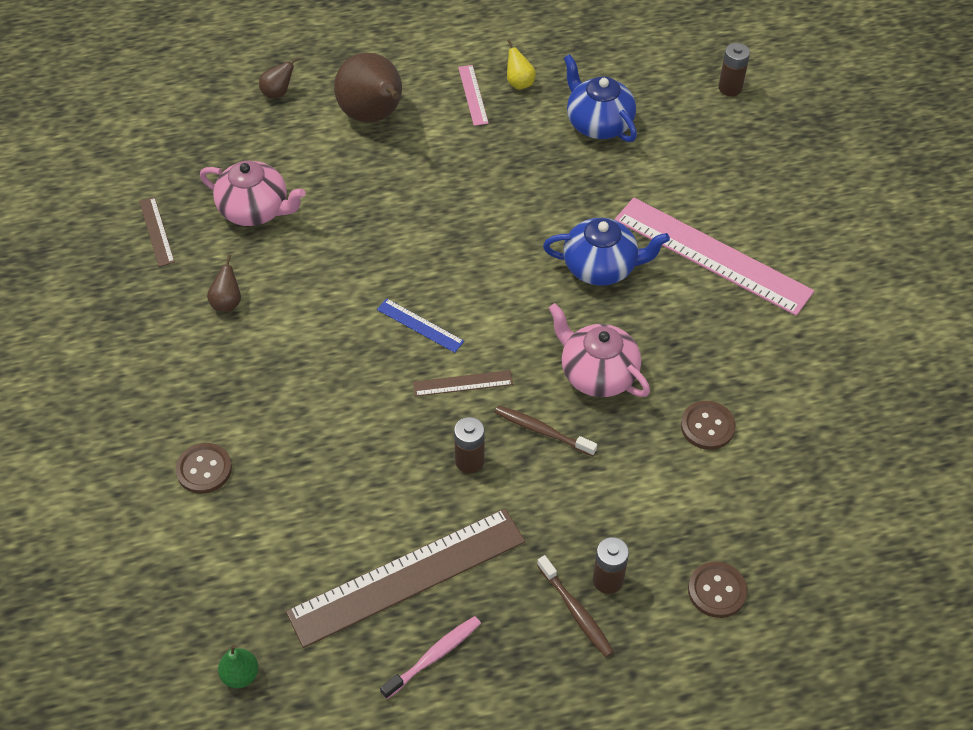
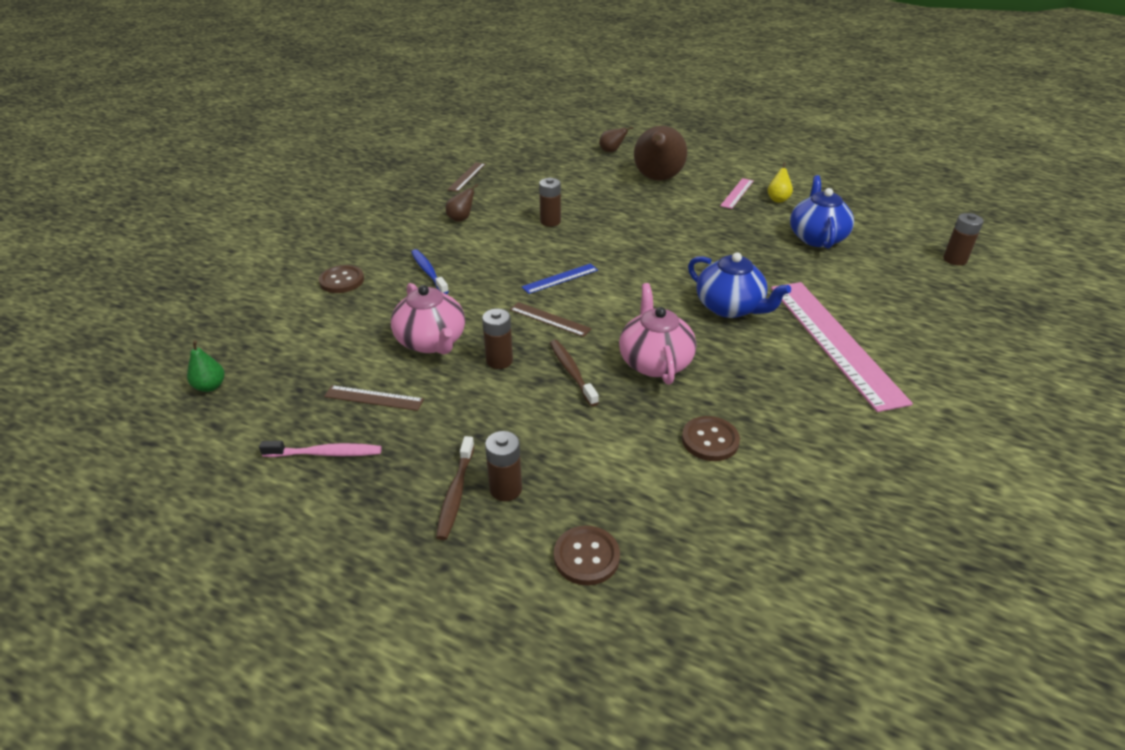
camera: 40 degrees right, 15 degrees down
(255, 210) = (532, 189): pink teapot -> pink teapot (431, 342)
(281, 400) = (428, 272): none -> blue toothbrush
(328, 250) = (550, 221): none -> brown battery
(407, 576) = (374, 398): brown ruler -> brown ruler, size x0.44
(420, 325) = (560, 278): blue ruler -> blue ruler turned 75 degrees clockwise

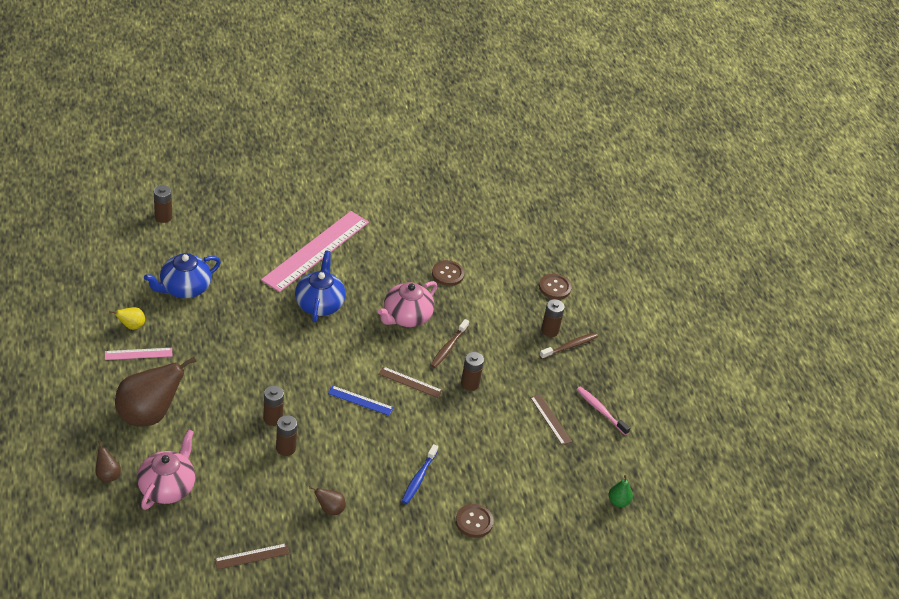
camera: 135 degrees left, 5 degrees up
(431, 342) = (484, 426): pink teapot -> pink teapot (167, 487)
(549, 319) = (410, 382): brown ruler -> brown ruler turned 60 degrees counterclockwise
(591, 227) = (273, 418): none -> brown battery

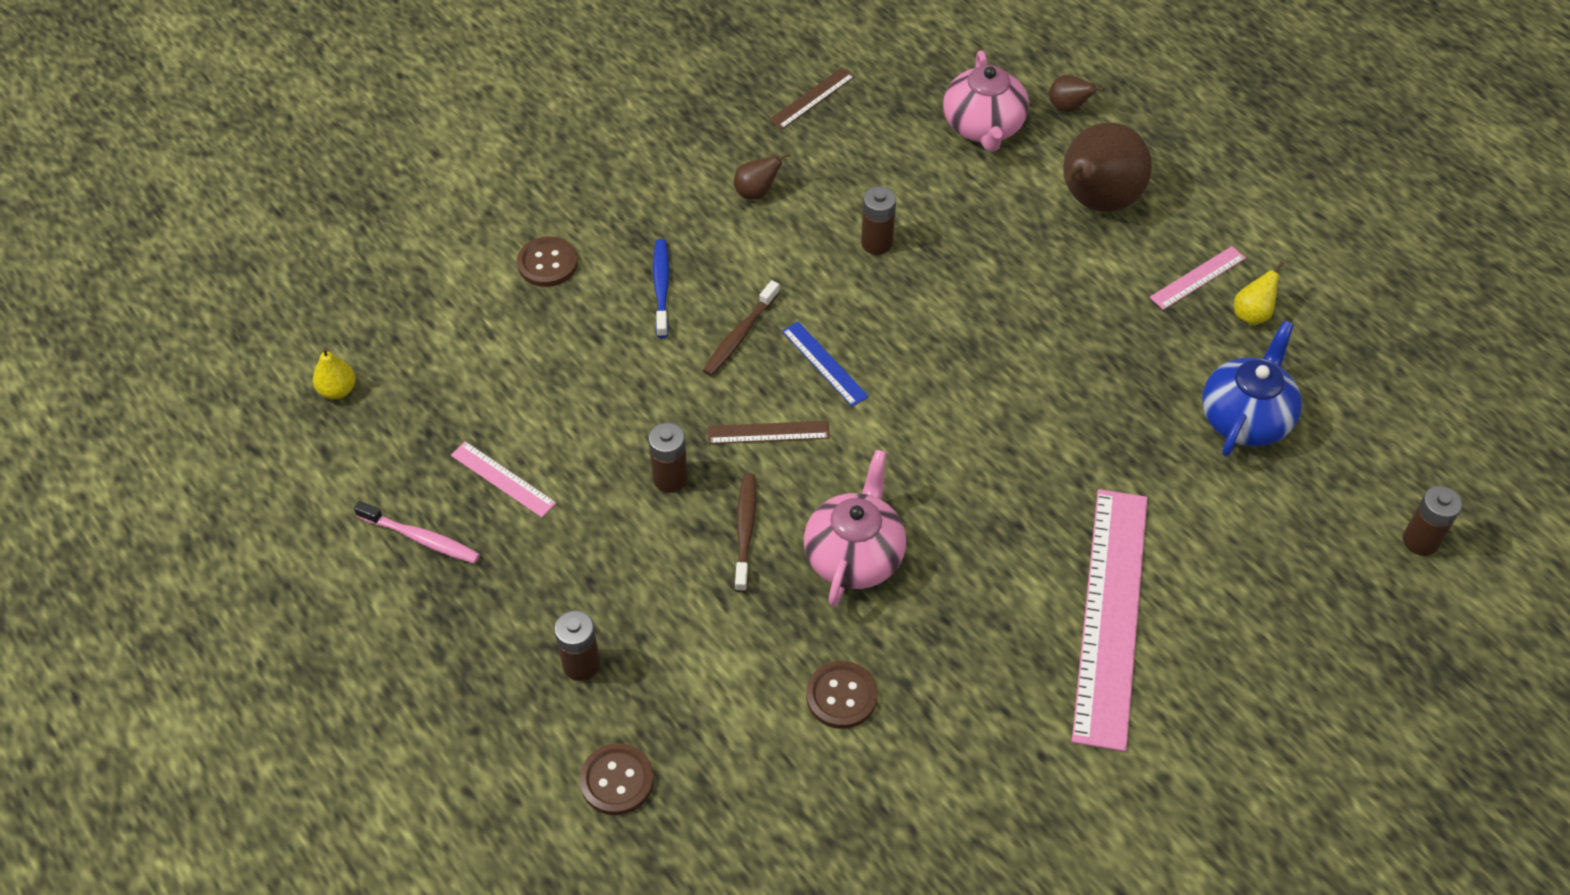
camera: 160 degrees right, 10 degrees up
(273, 418) = (928, 275): brown battery -> none
(319, 304) = (1015, 503): blue teapot -> none
(360, 400) = (824, 363): blue ruler -> blue ruler turned 60 degrees clockwise
(550, 419) = (503, 479): brown ruler -> pink ruler
(570, 346) = (528, 647): brown toothbrush -> brown toothbrush (740, 335)
(618, 501) = (338, 390): green pear -> yellow pear

